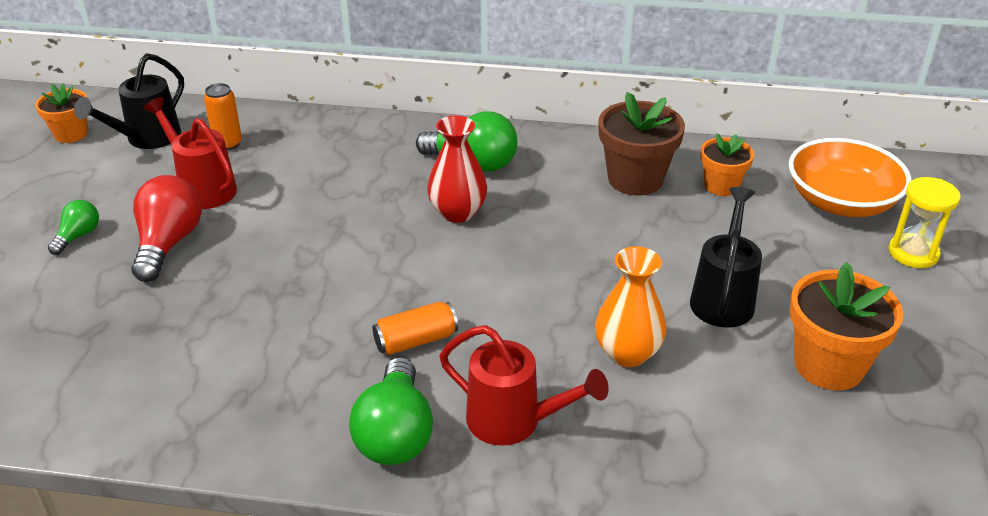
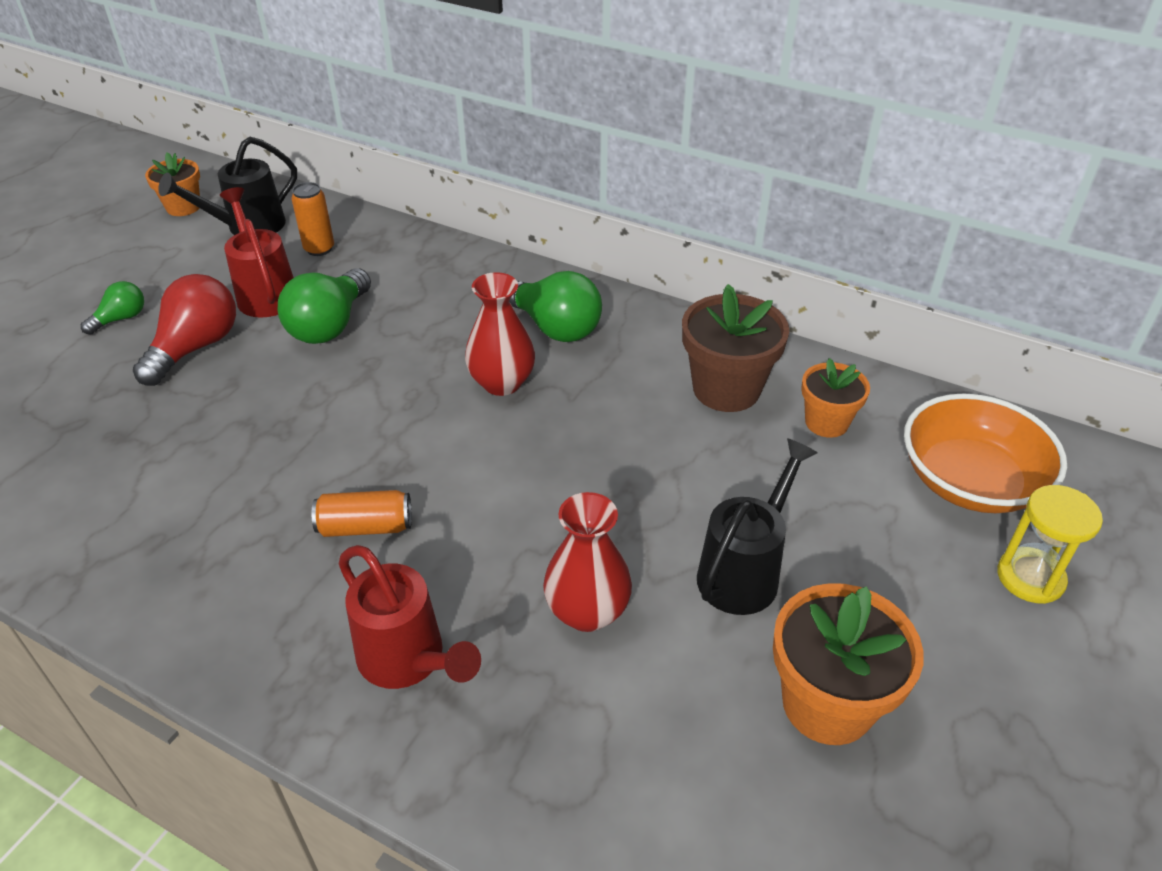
camera: 20 degrees right, 5 degrees up
(395, 434) = (276, 634): green light bulb -> green light bulb (330, 325)
(627, 353) = (587, 612): orange vase -> red vase

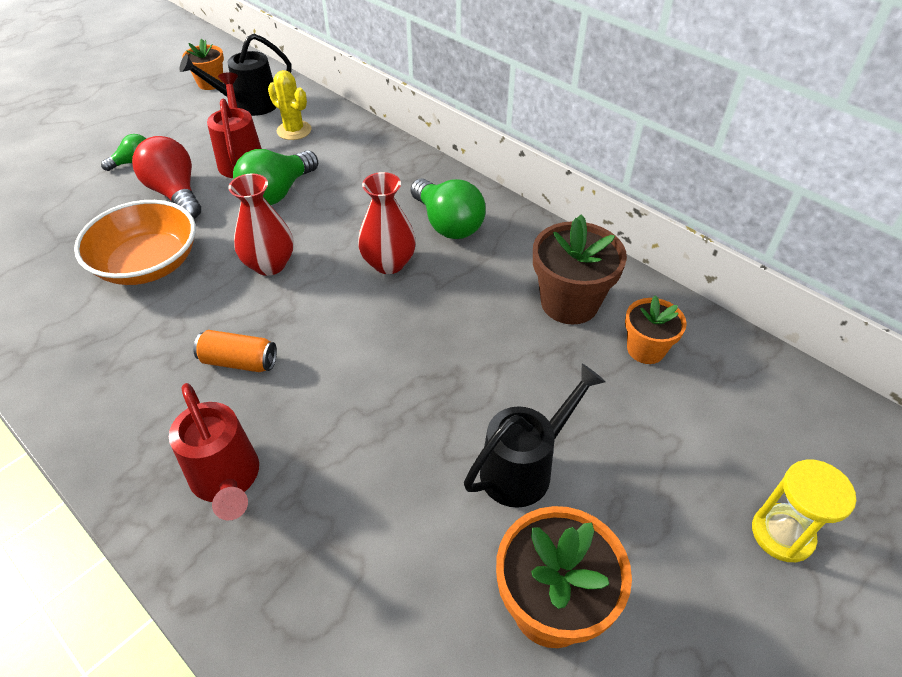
camera: 15 degrees right, 5 degrees up
(196, 347) = (175, 193): red light bulb -> red light bulb turned 75 degrees counterclockwise
(319, 249) = (294, 130): orange can -> yellow cactus
(587, 612) = (381, 472): red vase -> red vase (270, 264)
(970, 481) = (757, 430): orange bowl -> orange bowl (148, 264)

